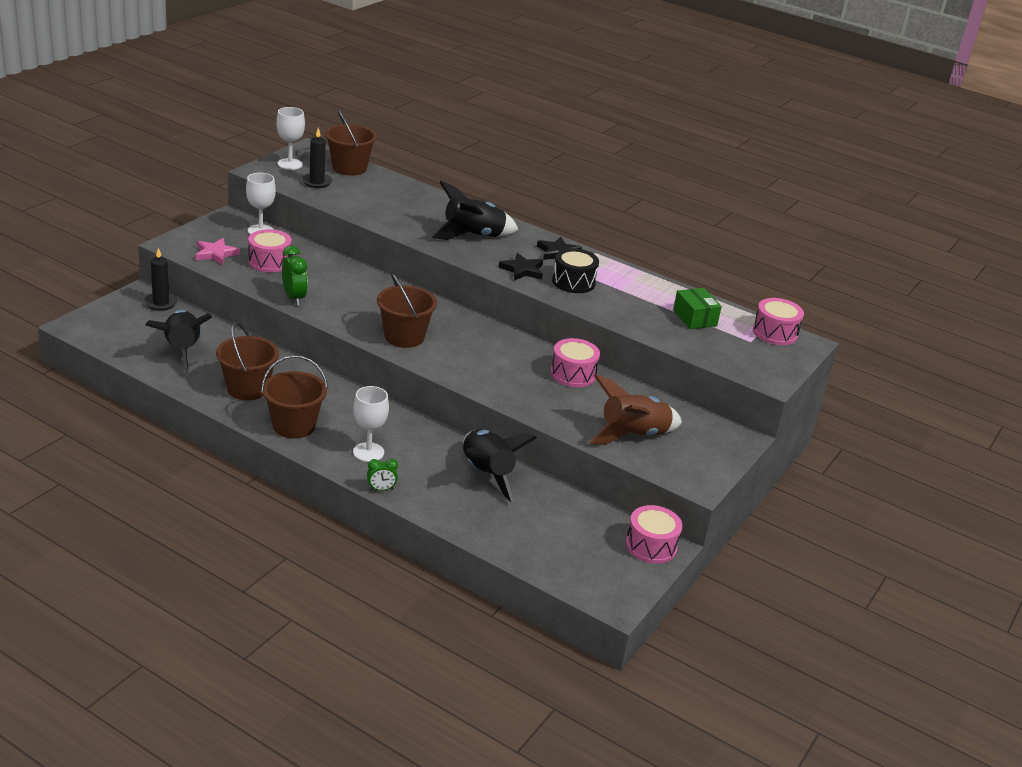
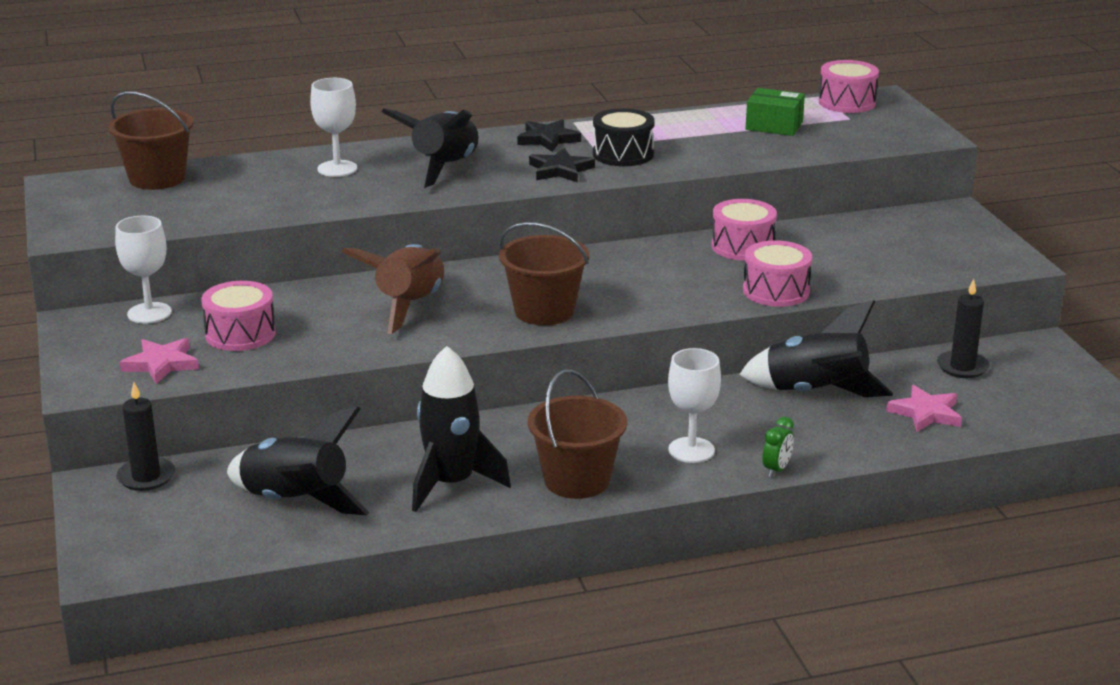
camera: 45 degrees left, 5 degrees down
(247, 388) = (451, 484): brown bucket -> black rocket
(290, 164) = (82, 210): white goblet -> white goblet (337, 169)
(294, 298) = (357, 348): green clock -> none
(316, 182) = (161, 209): black candle -> black candle (962, 367)
(514, 524) = (926, 413): none -> pink star
(633, 435) = (895, 260): brown rocket -> brown rocket (409, 306)
(651, 546) = (1034, 352): pink drum -> pink drum (776, 291)

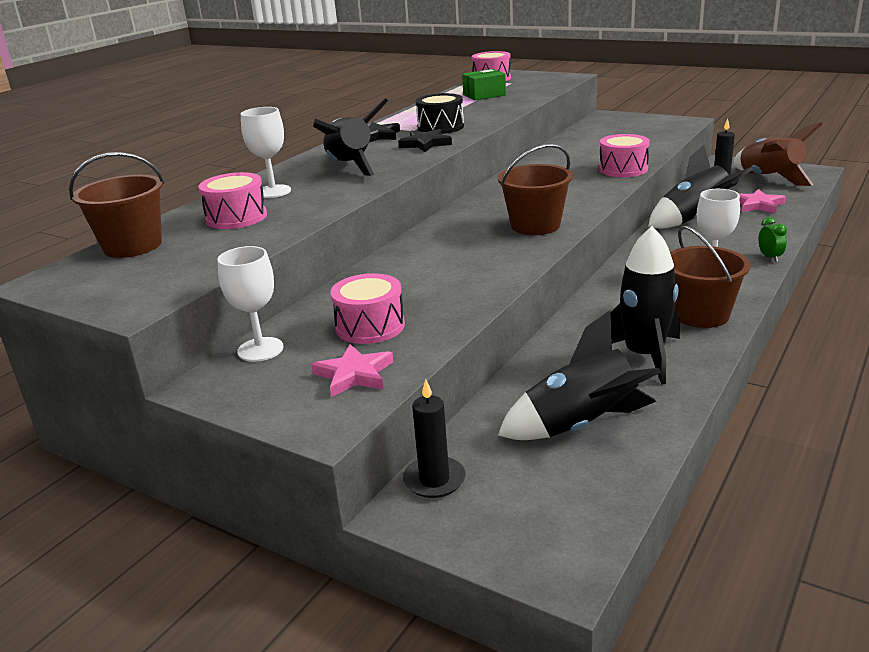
camera: 40 degrees left, 0 degrees up
(409, 306) = (448, 259): brown rocket -> brown rocket (769, 178)
(742, 247) = (554, 160): pink drum -> pink drum (236, 217)

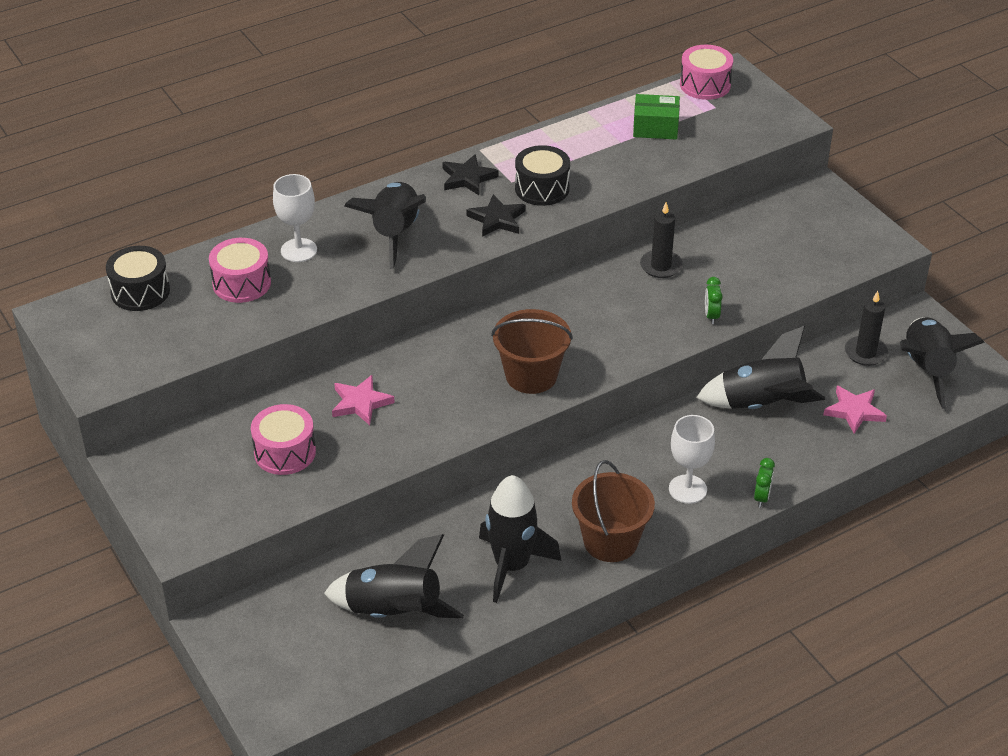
camera: 25 degrees right, 15 degrees up
(132, 246) = (140, 291): brown bucket -> black drum
(260, 349) = (191, 441): white goblet -> none
(354, 374) = (234, 502): pink star -> pink star (360, 403)
(434, 480) = (254, 610): black candle -> black candle (661, 266)
(623, 169) = (711, 316): pink drum -> green clock
(769, 178) = (926, 370): brown rocket -> black rocket

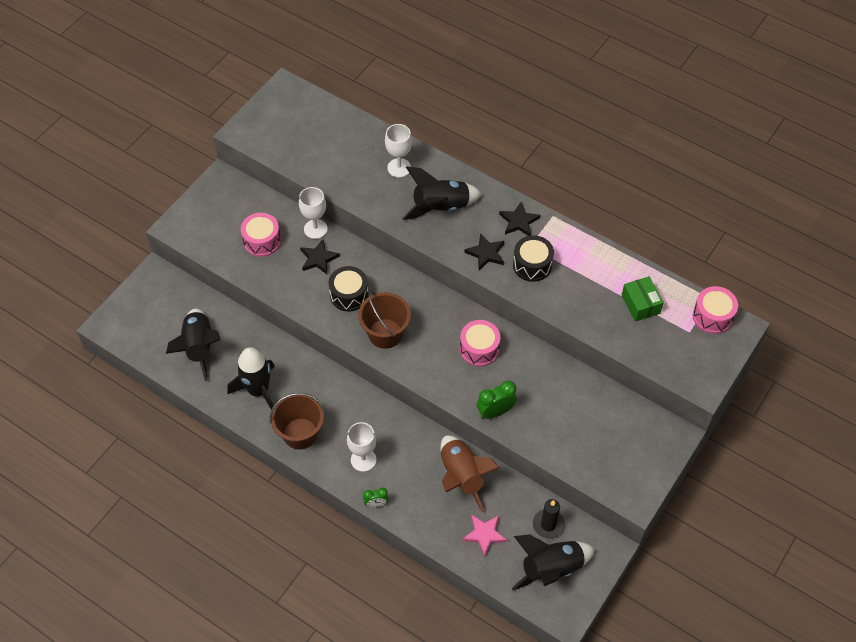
camera: 65 degrees right, 15 degrees up
(140, 291) = (323, 114): black drum -> black drum (349, 295)
(242, 283) = (355, 155): pink drum -> pink drum (479, 349)
(306, 391) = (315, 229): none -> white goblet
(360, 403) = (318, 258): pink star -> black star
(661, 266) = (530, 365): black candle -> none
(711, 316) = (495, 412): green clock -> green clock, size x1.63
(761, 405) = (461, 476): black rocket -> brown rocket

